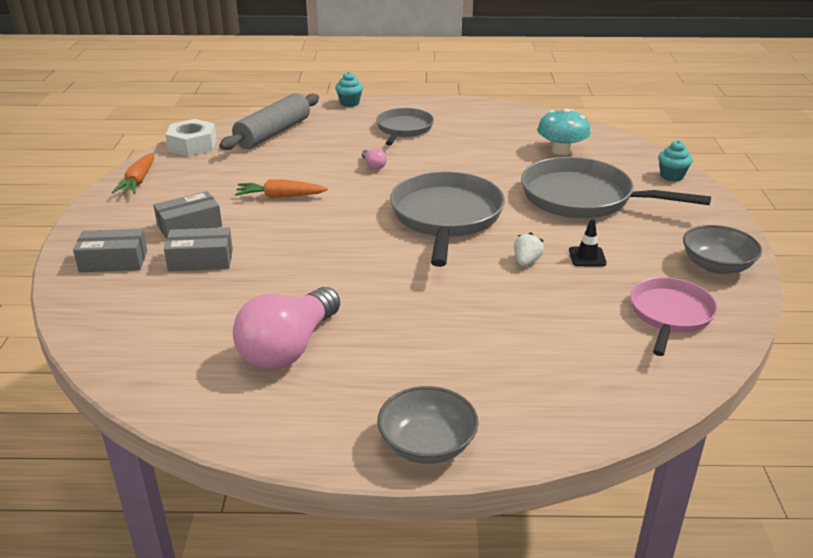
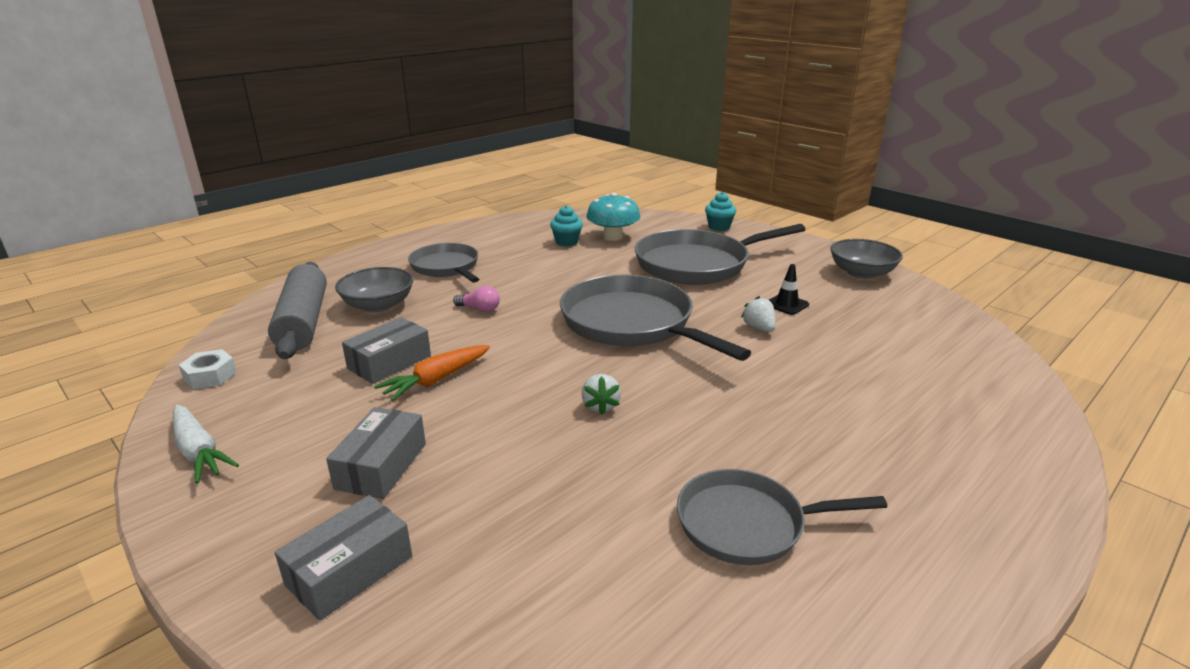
camera: 45 degrees left, 5 degrees down
(138, 181) = (199, 451): orange carrot -> white carrot
(192, 145) = (210, 376): white nut -> white nut, size x0.63
(201, 260) = (471, 495): grey box -> grey box (389, 362)
(289, 348) = (747, 524): pink light bulb -> grey pan
(333, 253) = (600, 406): none -> white strawberry
(349, 103) = (342, 264): turquoise cupcake -> turquoise cupcake (566, 242)
(427, 444) = (1012, 522): grey bowl -> grey bowl (378, 305)
(670, 315) = (909, 318): pink pan -> none

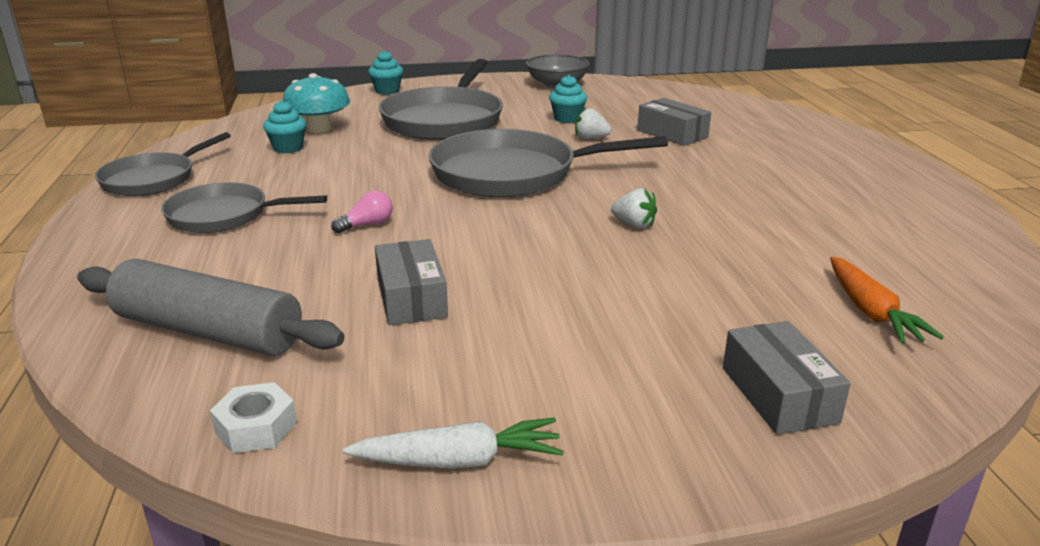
camera: 55 degrees left, 0 degrees up
(378, 305) = (252, 275): grey bowl -> none
(381, 466) = (621, 345): grey box -> grey box (672, 134)
(436, 380) = (489, 281): orange carrot -> orange carrot (871, 312)
(747, 524) = (838, 224): grey pan -> grey pan (153, 179)
(786, 304) = (567, 119): black traffic cone -> turquoise cupcake

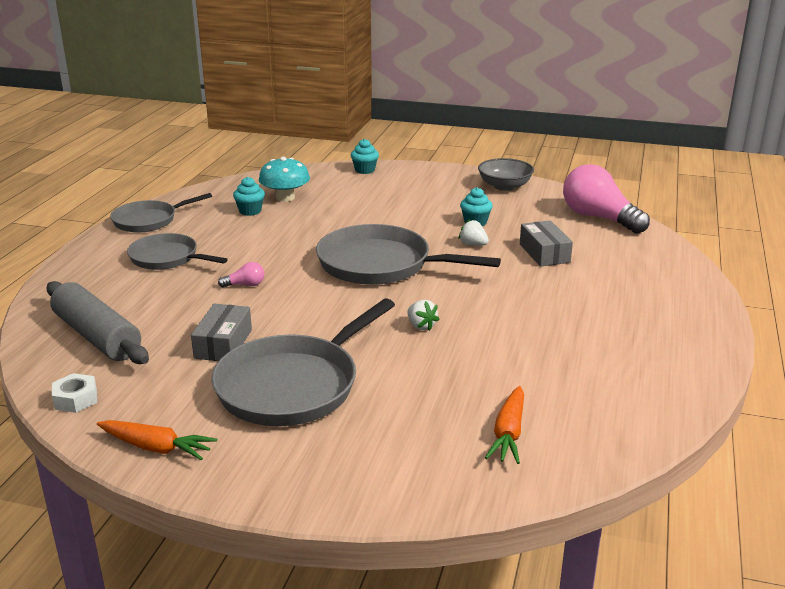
camera: 25 degrees right, 0 degrees up
(444, 120) = (380, 206): grey pan -> grey pan (293, 385)
(459, 460) = (156, 447): white carrot -> orange carrot
(683, 97) = (599, 218): none -> pink light bulb
(779, 395) = (374, 467): grey box -> none

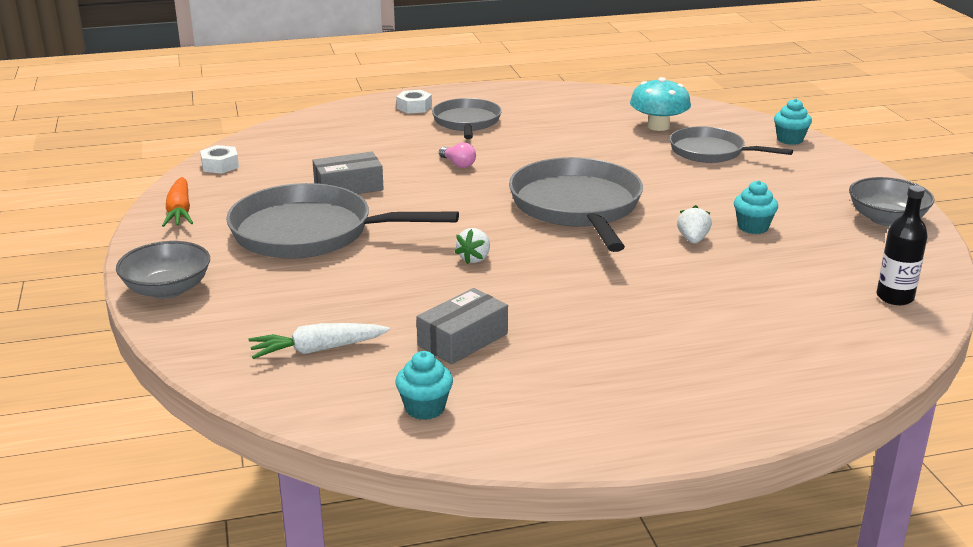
camera: 60 degrees right, 0 degrees up
(97, 270) = (414, 107): none -> white nut
(97, 336) = (312, 142): grey rolling pin -> none
(148, 220) = (525, 94): grey pan -> grey pan (711, 152)
(250, 211) = (604, 122): turquoise cupcake -> turquoise cupcake (425, 408)
(325, 491) = (167, 289): none -> grey bowl
(508, 433) = (318, 350): orange carrot -> white carrot
(544, 253) = (733, 284): grey box -> grey box (462, 339)
(599, 218) = (895, 297): pink light bulb -> black bottle

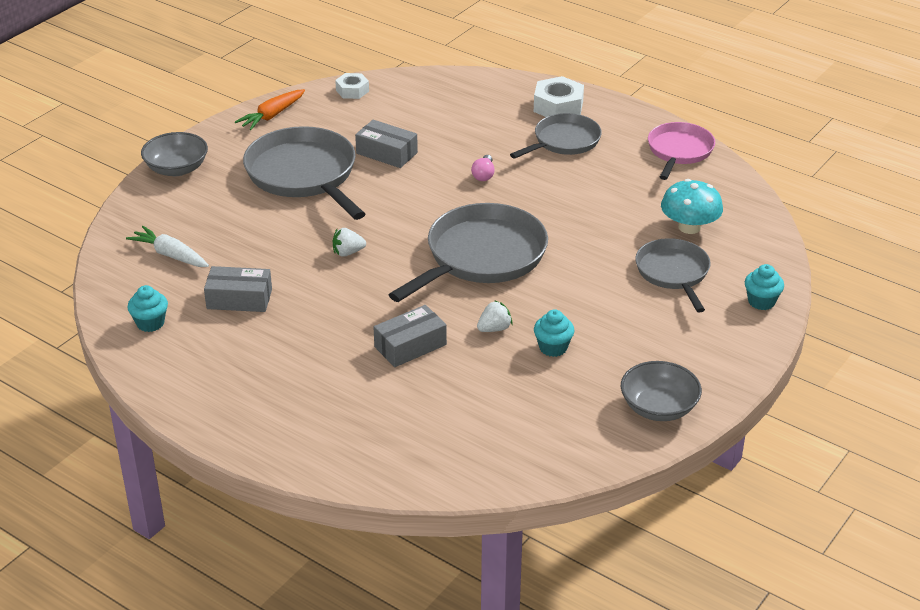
camera: 50 degrees right, 10 degrees up
(414, 107) = (558, 106): white nut -> white nut, size x1.59
(553, 95) = (679, 151): none -> pink pan
(668, 284) = (410, 346): none -> grey box
(895, 297) = (516, 456): black bottle -> none

